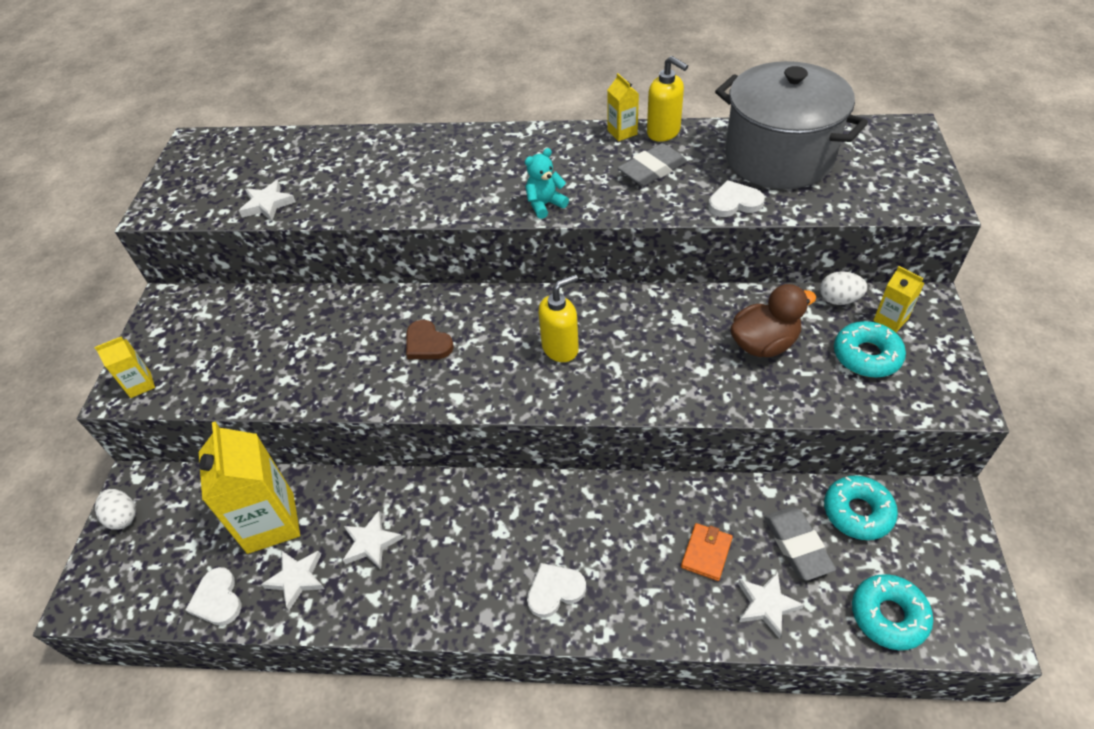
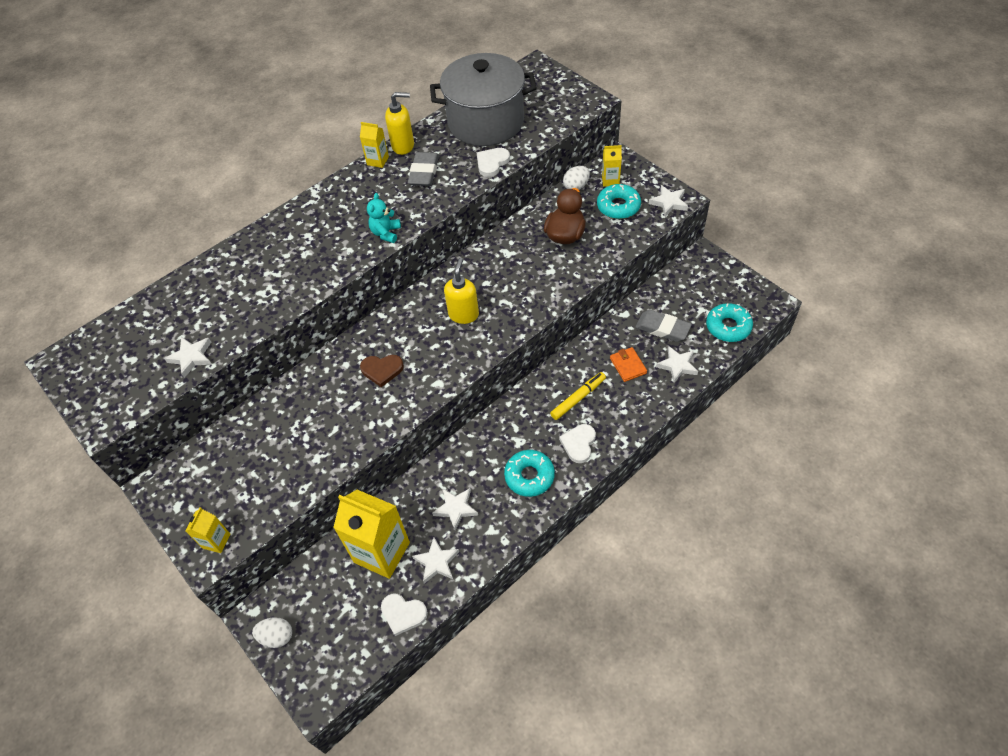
camera: 45 degrees left, 5 degrees up
(610, 540) = (578, 398): none -> yellow marker
(857, 512) = (672, 292): turquoise donut -> turquoise donut (529, 476)
(941, 396) = (668, 203): none -> white star

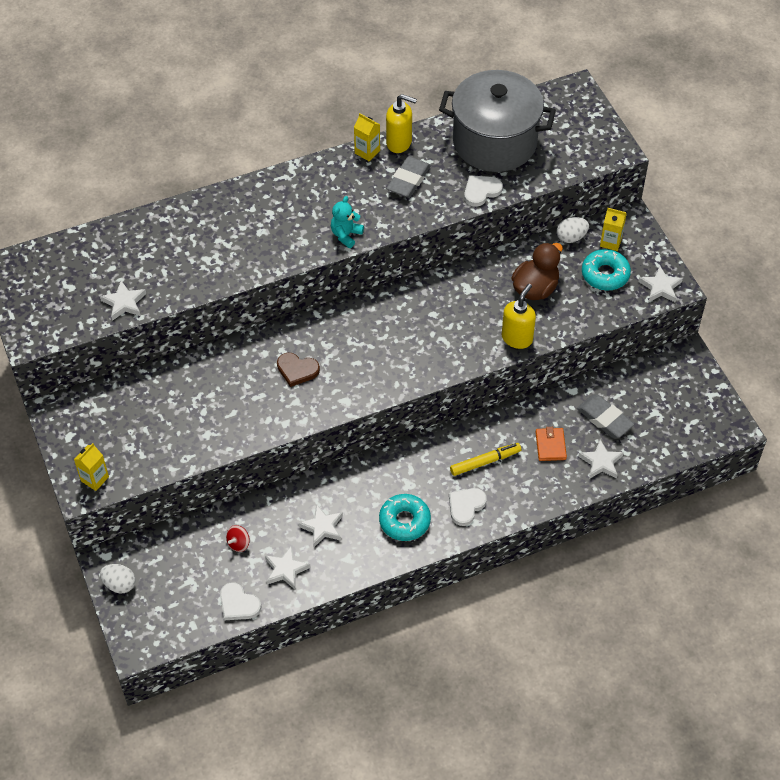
camera: 15 degrees right, 0 degrees up
(382, 552) = (238, 543): yellow carton -> red spinning top
(463, 314) = (397, 340): yellow soap dispenser -> yellow soap dispenser (517, 338)
(728, 327) = (674, 440): turquoise donut -> none

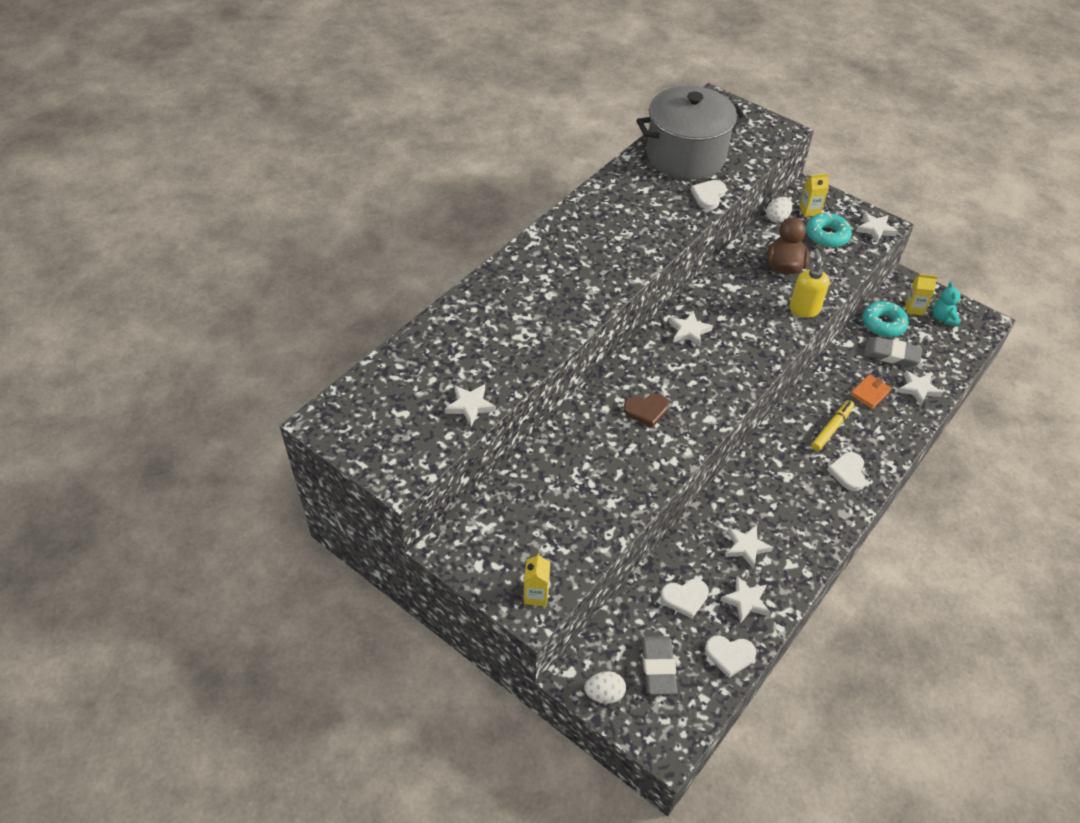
camera: 30 degrees left, 5 degrees down
(238, 543) = (685, 598): red spinning top -> white heart
(346, 235) = (627, 270): turquoise teddy bear -> turquoise teddy bear (943, 318)
(367, 152) = (588, 199): yellow carton -> yellow carton (914, 308)
(392, 315) = (689, 331): none -> white star
(399, 143) = (609, 183): yellow soap dispenser -> none
(404, 521) = (810, 508): turquoise donut -> turquoise donut (883, 324)
(408, 180) = (642, 208): grey eraser -> grey eraser (658, 667)
(550, 445) = (870, 393): orange wallet -> orange wallet turned 75 degrees clockwise

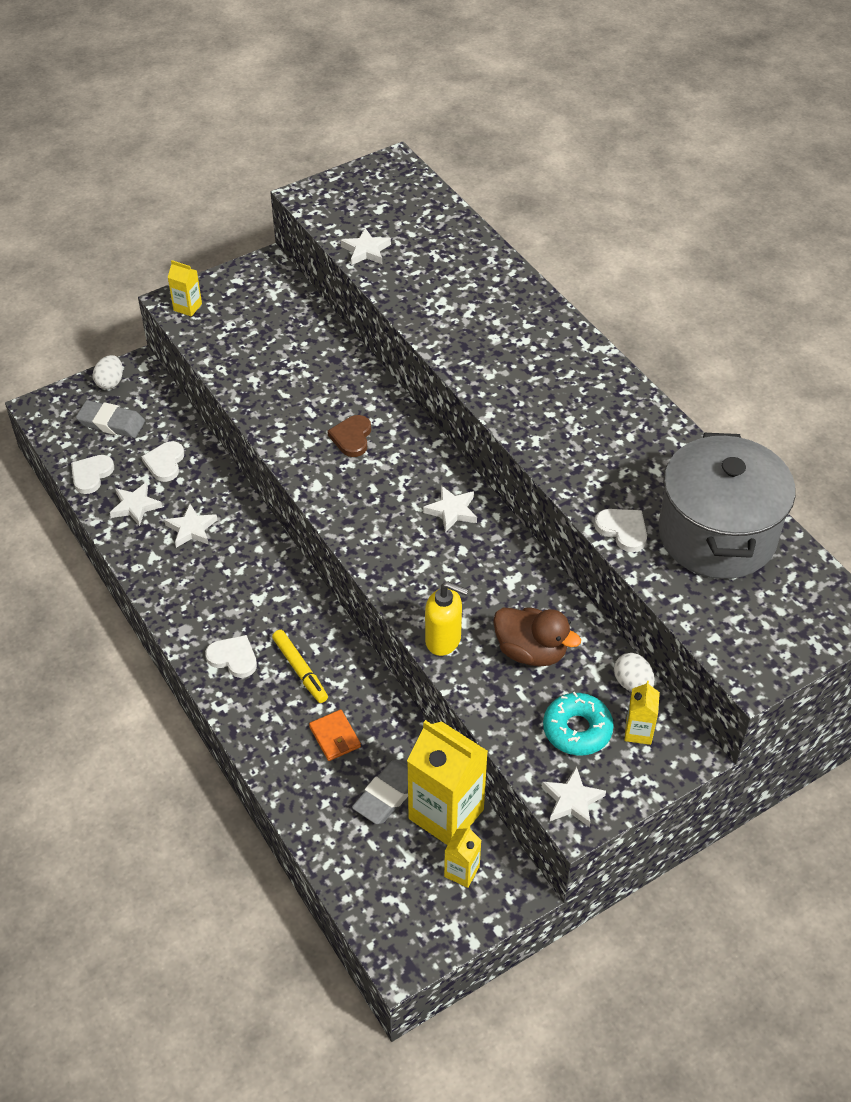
camera: 110 degrees right, 0 degrees up
(883, 324) = (446, 814): turquoise donut -> yellow carton
(918, 389) = (317, 796): white star -> none
(943, 318) = (429, 902): turquoise teddy bear -> none

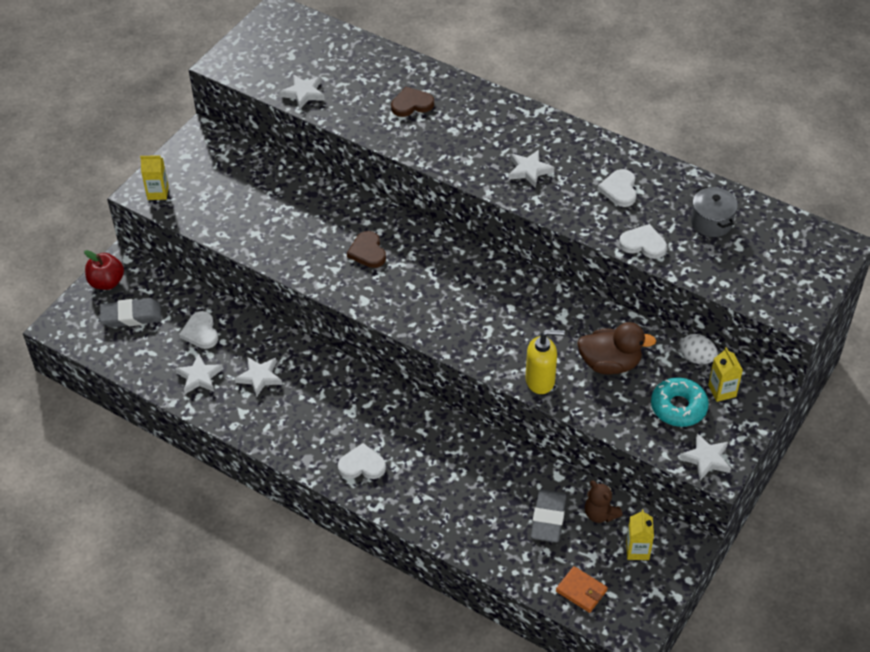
camera: 25 degrees left, 0 degrees up
(91, 475) = (143, 365): white heart -> white heart (619, 190)
(110, 382) = (107, 282): white egg -> red apple
(300, 670) = (421, 453): yellow marker -> none
(335, 737) = (481, 492): orange wallet -> orange wallet (581, 591)
(446, 814) = (600, 514): yellow carton -> brown teddy bear
(451, 511) = (483, 280): white star -> white star (529, 170)
(468, 297) = (411, 104): none -> brown heart
(717, 535) = (711, 222): grey pot -> grey pot, size x0.44

